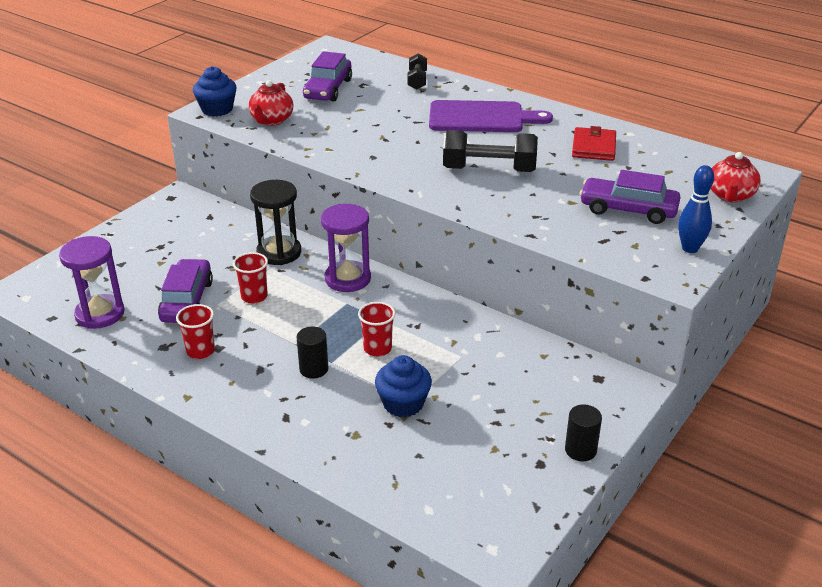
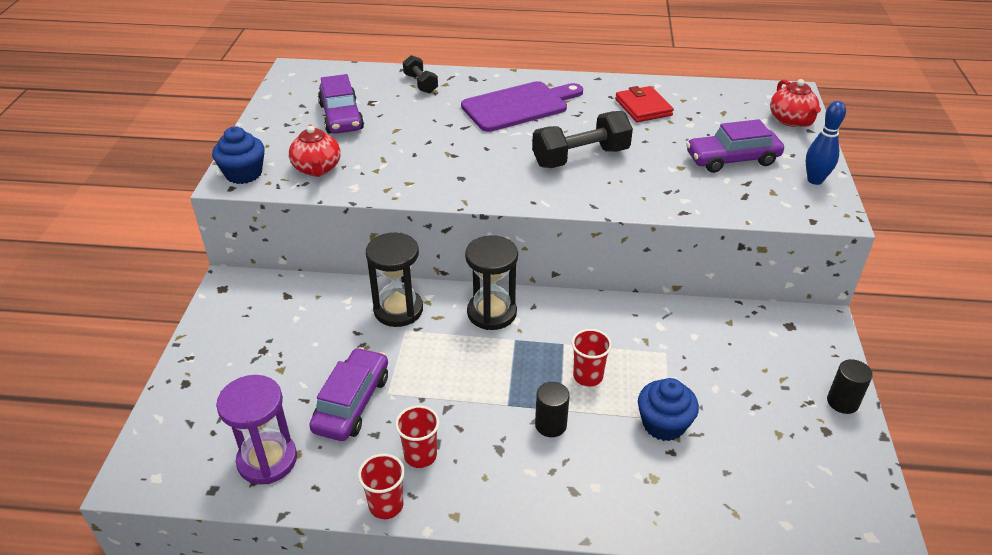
camera: 30 degrees left, 5 degrees up
(187, 301) = (352, 403): purple car -> purple car turned 45 degrees clockwise
(254, 296) = (418, 369): red cup -> red cup (386, 505)
(347, 279) = (492, 313): purple hourglass -> black hourglass

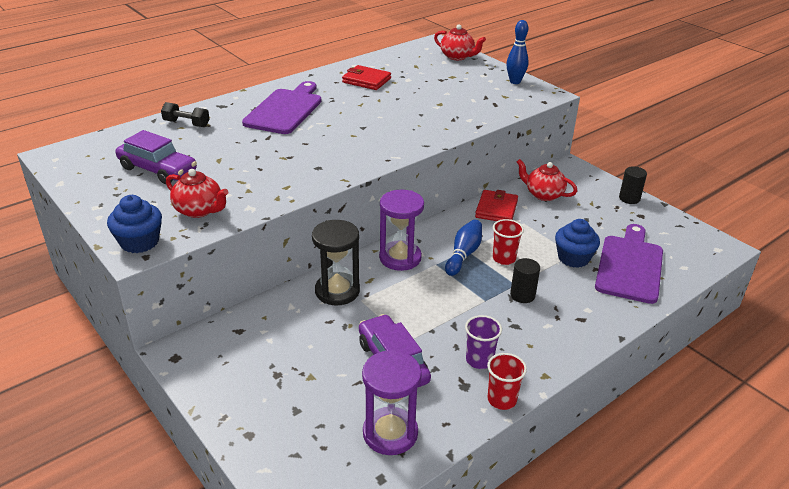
camera: 45 degrees left, 5 degrees down
(420, 455) = (479, 360): red cup -> purple cup
(492, 313) = (400, 258): black hourglass -> purple hourglass
(554, 347) = (463, 254): none -> blue bowling pin
(580, 157) = (375, 123): black dumbbell -> none
(657, 321) = (496, 209): none -> red wallet
(717, 476) = (630, 266): none -> purple cutting board
(732, 159) = (460, 88): purple car -> none
(736, 335) = (543, 194): none -> red teapot

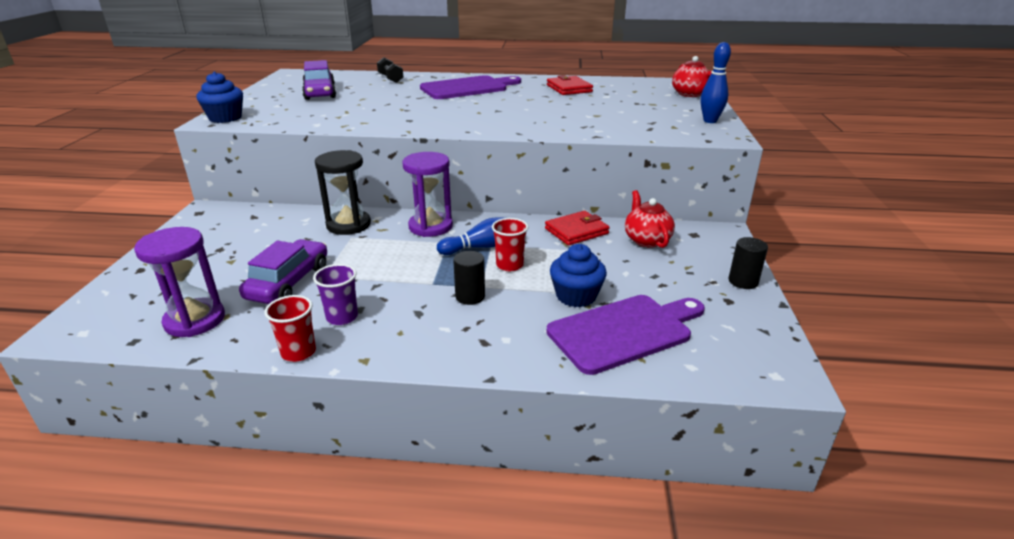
camera: 45 degrees right, 5 degrees down
(199, 210) = (289, 116): red teapot -> none

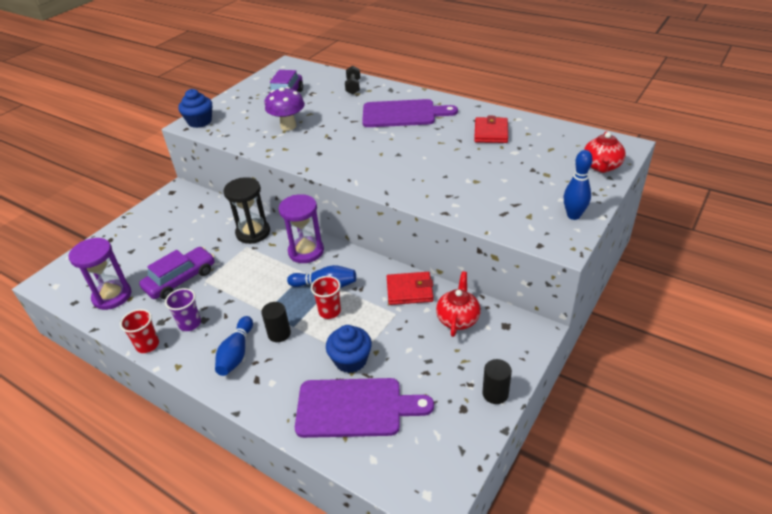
camera: 30 degrees right, 10 degrees up
(348, 108) = (288, 126): none -> purple mushroom
(434, 326) = (236, 353): none -> blue bowling pin

